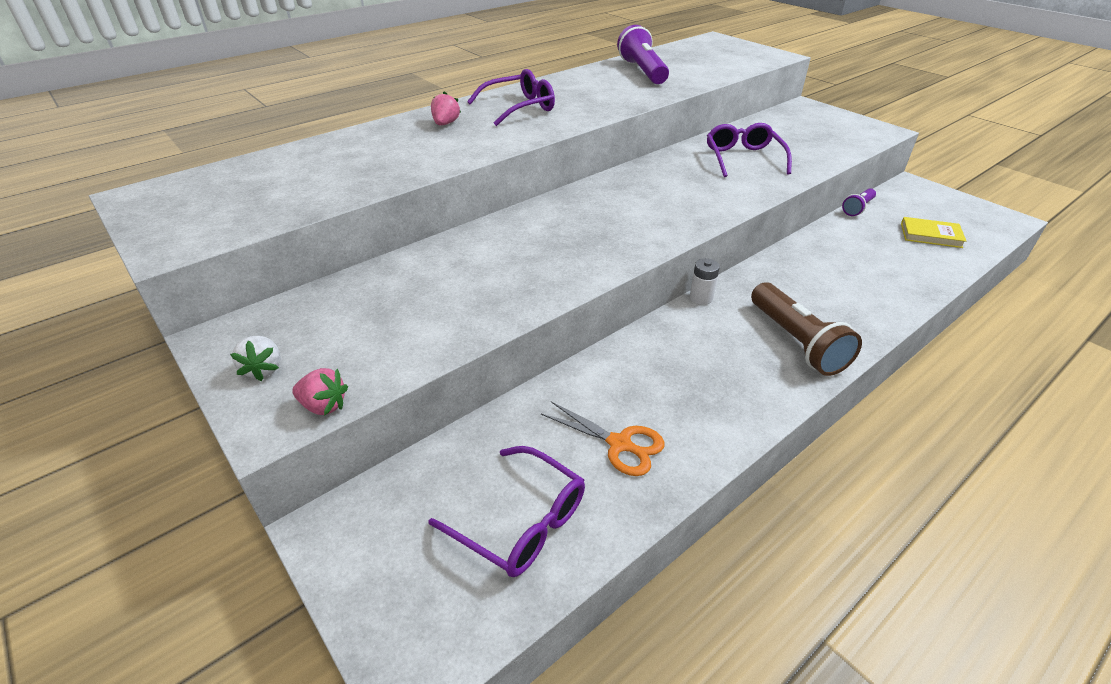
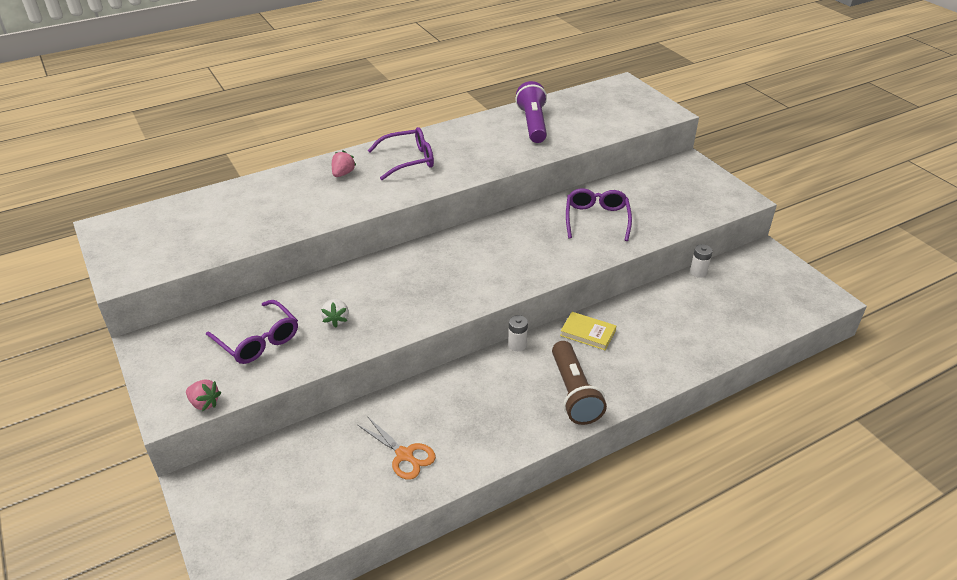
camera: 10 degrees right, 0 degrees up
(264, 369) = (172, 371): white strawberry -> white strawberry (336, 319)
(521, 522) = (319, 498): purple glasses -> purple glasses (258, 340)
(858, 208) = (698, 272): purple flashlight -> white battery
(930, 235) = (747, 307): yellow book -> yellow book (588, 333)

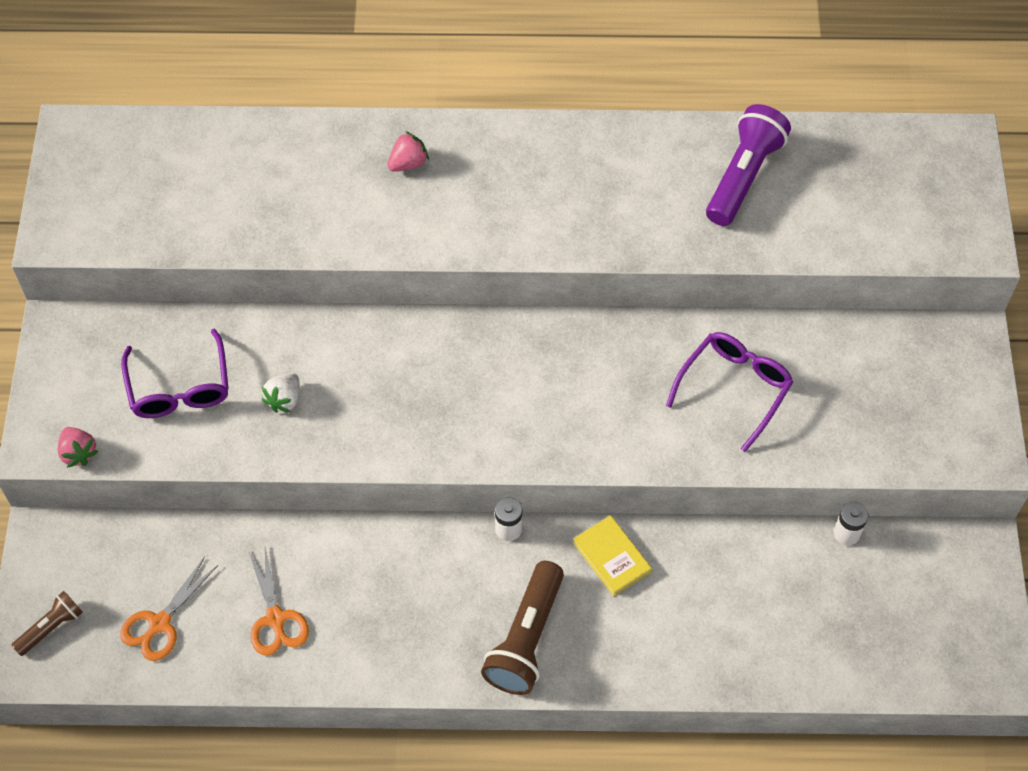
camera: 30 degrees right, 20 degrees up
(237, 537) = (51, 627): none -> brown flashlight
(322, 496) = (160, 623): none -> orange scissors
(408, 160) = (512, 175): purple glasses -> none

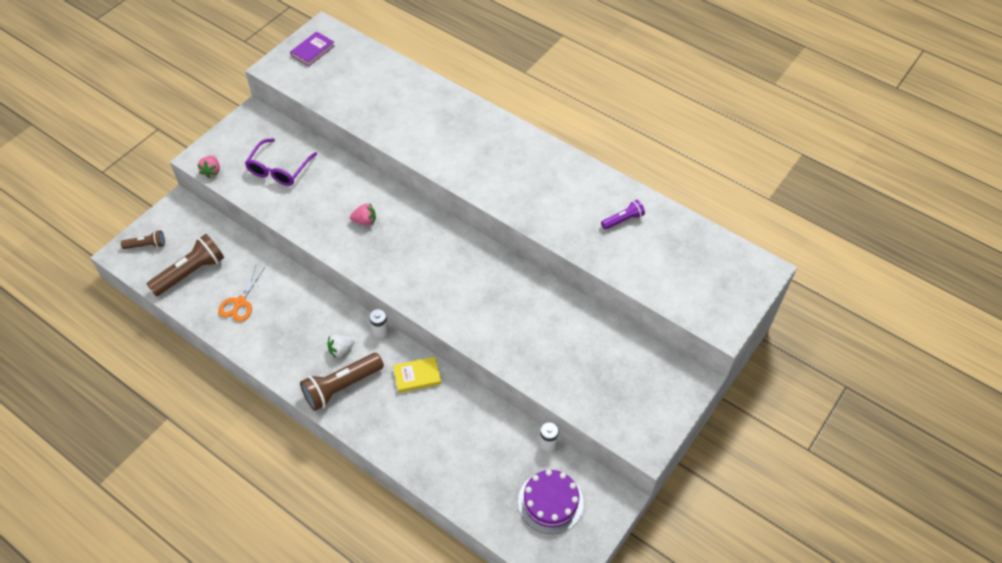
camera: 35 degrees right, 5 degrees down
(90, 175) = (313, 51): none -> purple book
(160, 623) = (191, 272): orange scissors -> brown flashlight
(284, 399) = (319, 201): white strawberry -> white strawberry (341, 350)
(408, 163) = (459, 122): pink strawberry -> pink strawberry (365, 221)
(611, 557) = (417, 376): yellow book -> yellow book turned 75 degrees clockwise
(734, 388) = (538, 327): purple glasses -> none
(743, 176) = (623, 220): purple flashlight -> purple flashlight, size x0.55
(911, 604) = (550, 502): none -> purple cake

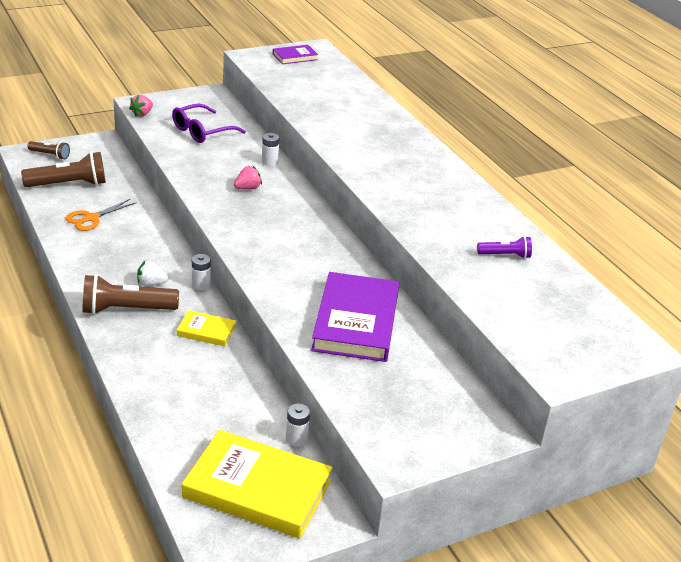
camera: 25 degrees right, 20 degrees down
(361, 180) = (270, 162): none -> white battery
(365, 221) = (248, 188): pink strawberry -> pink strawberry turned 60 degrees counterclockwise
(539, 326) = (356, 322): none -> purple book
(550, 502) = (257, 489): purple cake -> yellow book

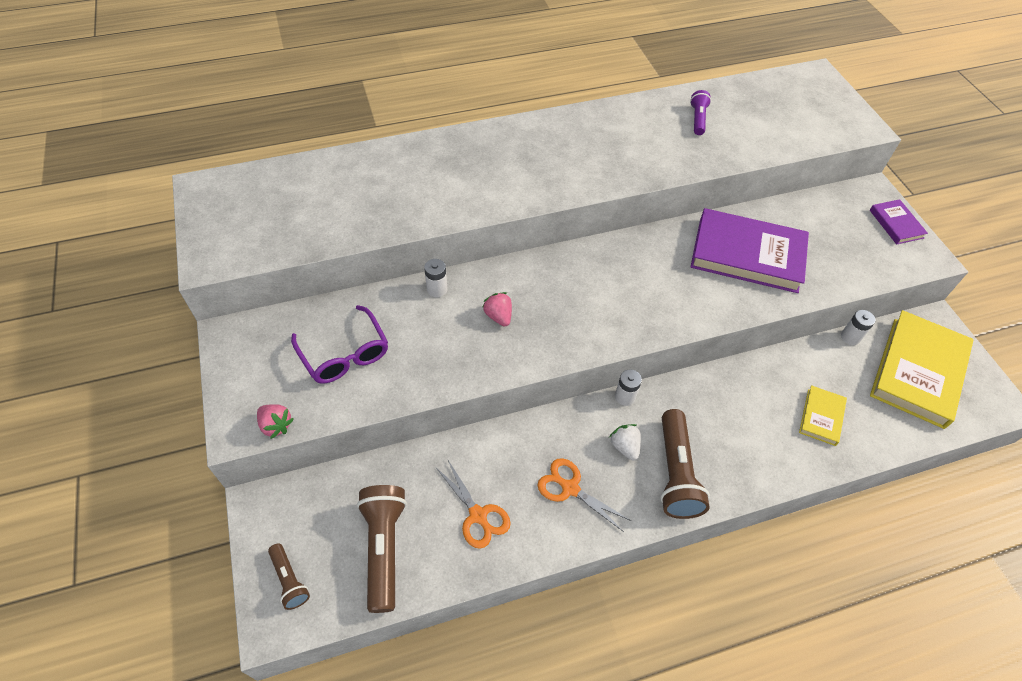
camera: 80 degrees left, 20 degrees up
(50, 155) = (290, 580): brown flashlight -> brown flashlight turned 120 degrees clockwise
(112, 257) = (570, 488): none -> orange scissors
(151, 284) = (624, 446): white strawberry -> white strawberry turned 150 degrees clockwise
(206, 331) = (706, 396): yellow book -> yellow book (821, 417)
(295, 57) = (226, 212): purple book -> purple book (896, 224)

